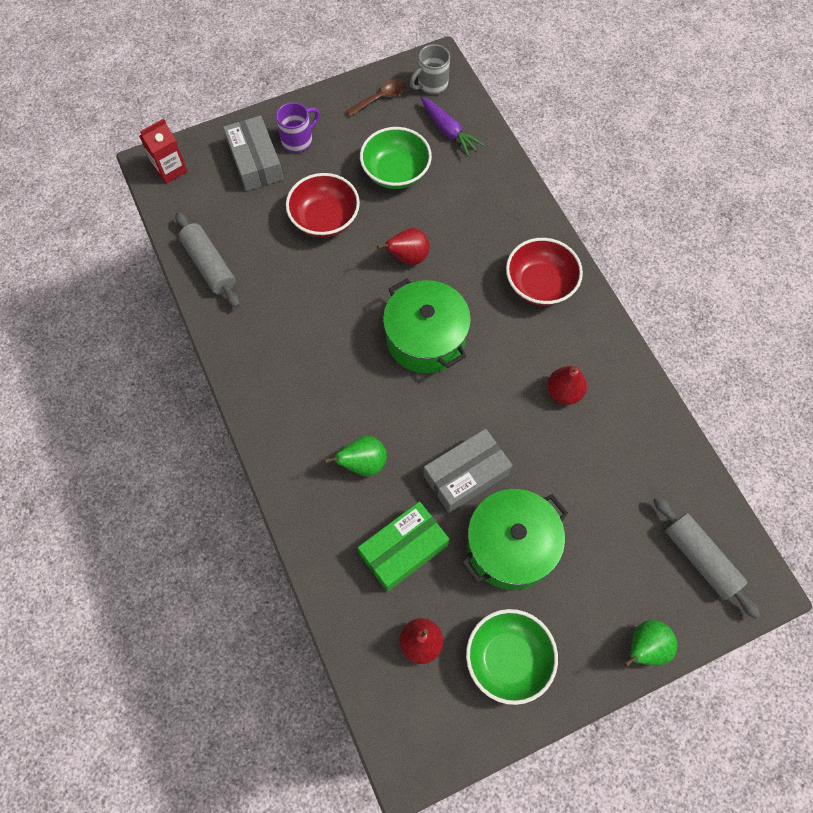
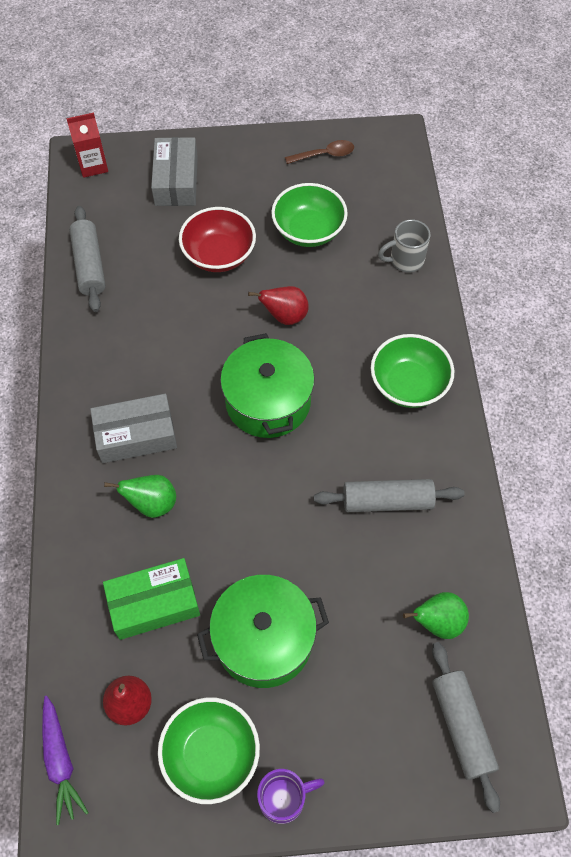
camera: 20 degrees right, 5 degrees down
(298, 140) = (226, 172): purple mug -> purple mug (284, 798)
(431, 85) = (381, 156): grey mug -> grey mug (405, 260)
(448, 131) = (379, 205): purple carrot -> purple carrot (60, 761)
(466, 475) = (249, 551): grey box -> grey box (136, 435)
(540, 284) = (408, 384): red bowl -> green bowl
(564, 392) = (387, 501): red pear -> grey rolling pin
(644, 647) = (360, 798): green pear -> green pear (437, 622)

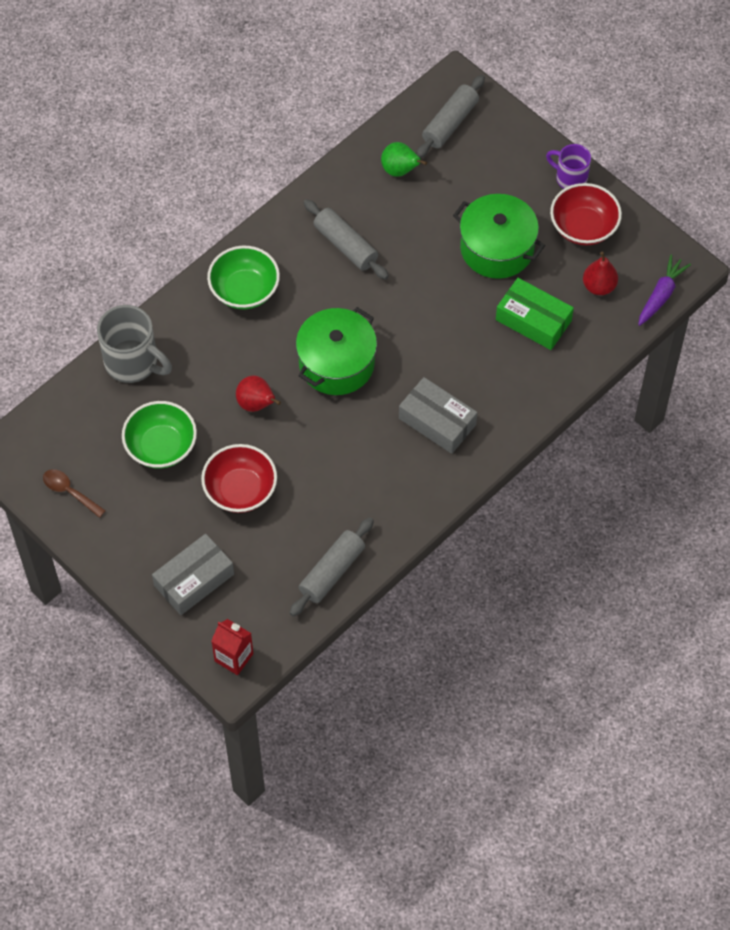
camera: 130 degrees left, 0 degrees up
(152, 504) = (474, 372): green pear -> none
(211, 754) = (583, 227): green bowl -> red bowl
(405, 260) = (133, 362): grey mug -> grey mug, size x1.63

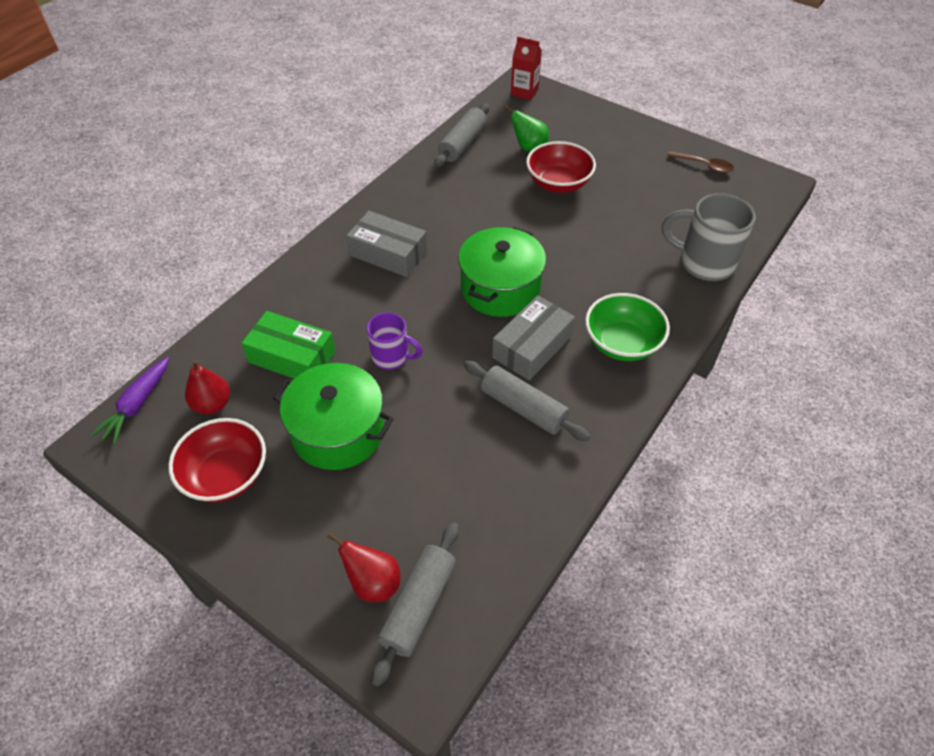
camera: 170 degrees right, 10 degrees down
(161, 446) = (642, 204): green bowl -> none
(194, 580) = (573, 127): grey box -> grey box (532, 346)
(256, 404) = (568, 245): red pear -> red pear (373, 582)
(400, 170) = (477, 517): green pear -> green pear (528, 148)
(570, 178) = (240, 543): purple mug -> purple mug (392, 357)

